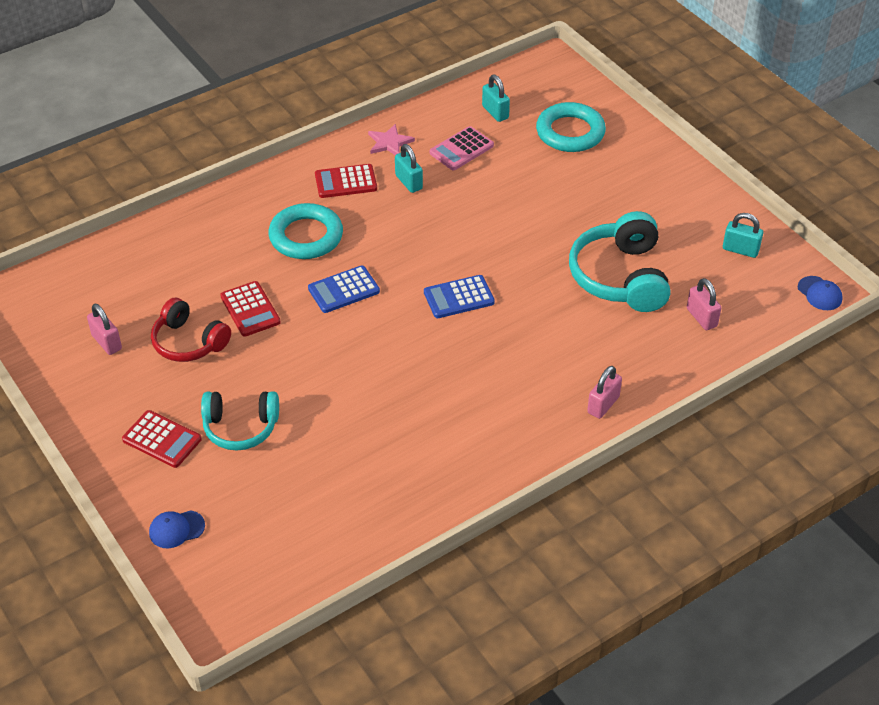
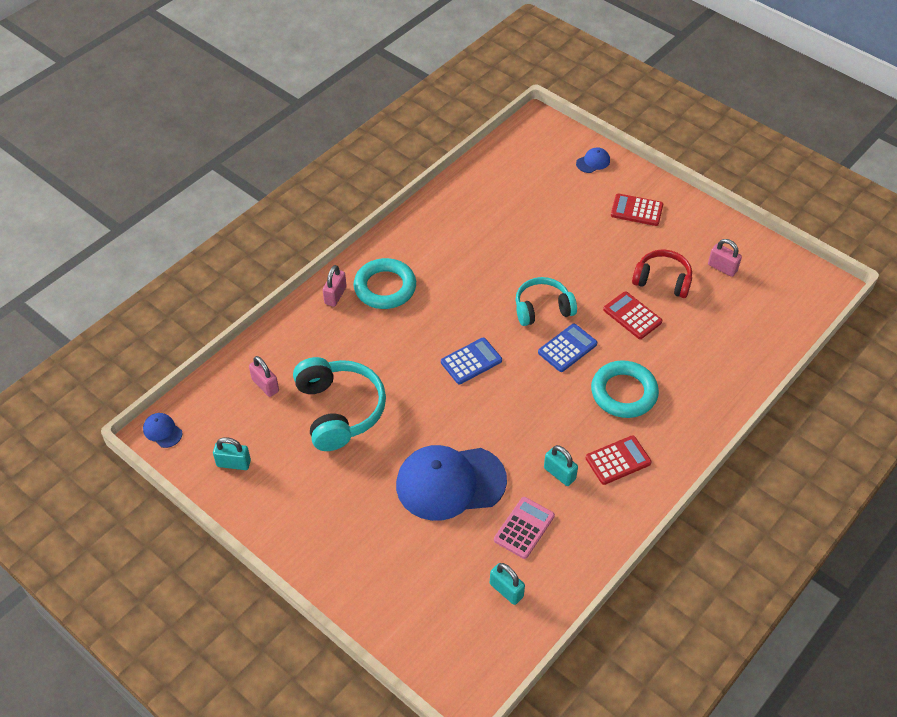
camera: 165 degrees right, 5 degrees up
(240, 427) = (588, 228): turquoise headphones -> turquoise headphones (542, 308)
(389, 142) = (598, 520): pink star -> none
(519, 194) = (450, 483): none -> blue cap
(570, 132) = (419, 578): turquoise ring -> turquoise ring (385, 287)

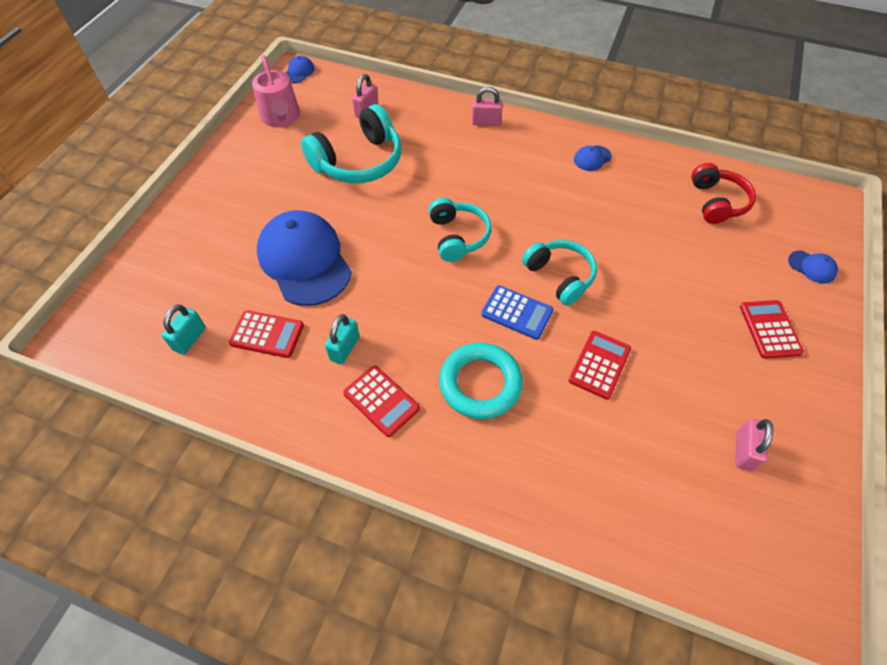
camera: 70 degrees right, 5 degrees up
(233, 463) = (281, 117): turquoise padlock -> pink watering can
(385, 287) = (514, 150): turquoise ring -> none
(422, 238) = (592, 158): none -> blue cap
(471, 361) = (458, 236): blue calculator -> turquoise headphones
(524, 528) = (267, 334): pink calculator -> red calculator
(662, 280) = (675, 384): red headphones -> red headphones (717, 202)

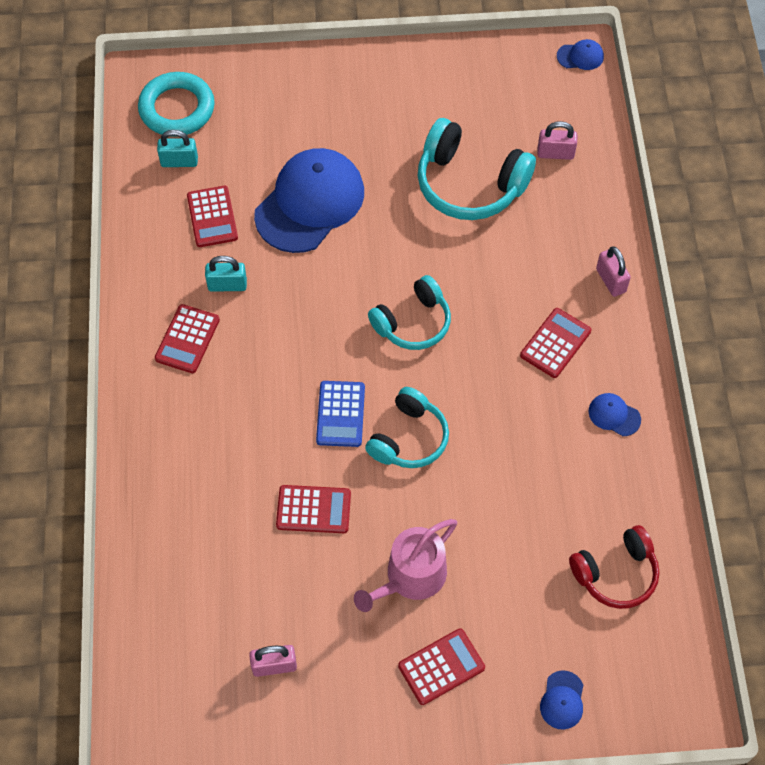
camera: 65 degrees right, 5 degrees up
(281, 117) = (494, 79): pink watering can -> pink watering can (410, 577)
(480, 383) = (242, 412): turquoise ring -> turquoise ring (177, 109)
(520, 166) = (555, 343): none -> red calculator

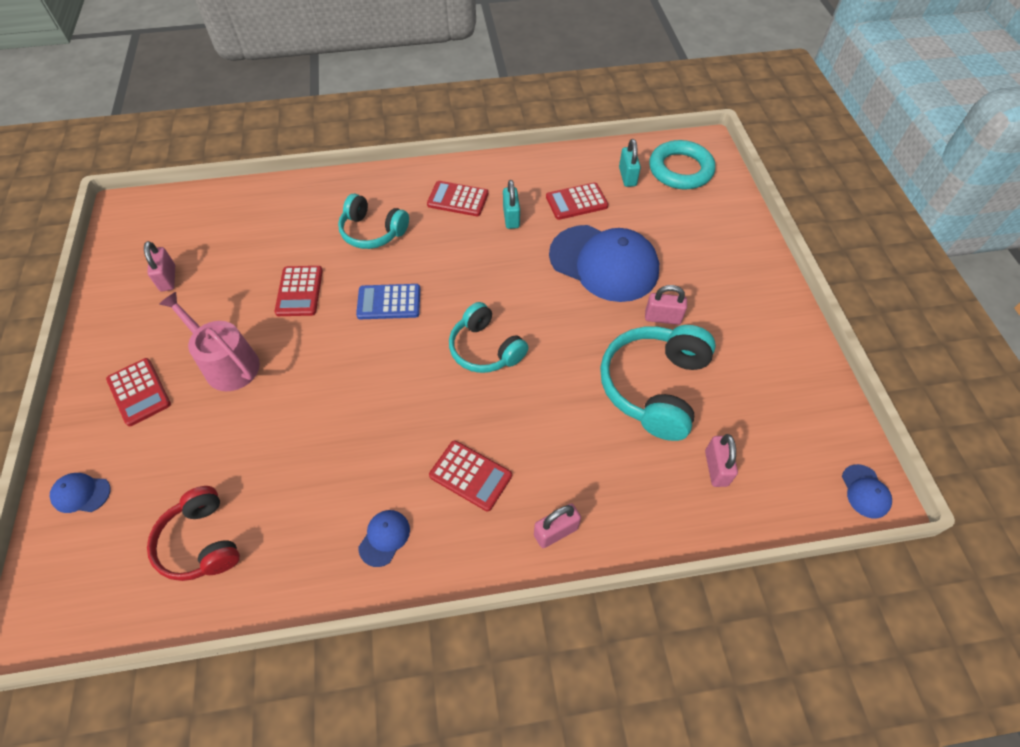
camera: 85 degrees right, 5 degrees down
(389, 163) = (662, 318): none -> pink padlock
(409, 438) = (363, 354): turquoise headphones -> turquoise headphones (372, 232)

